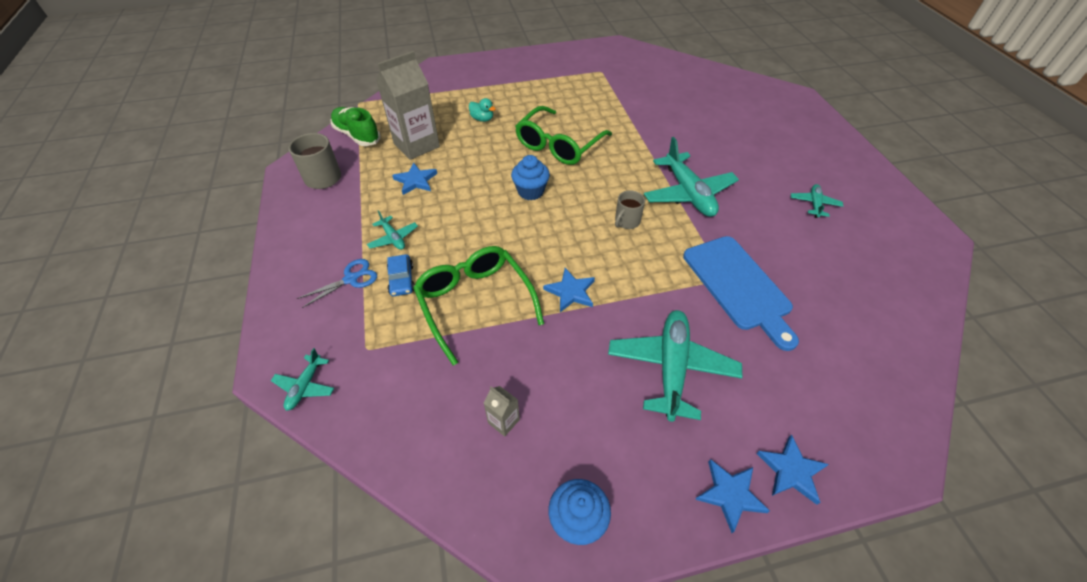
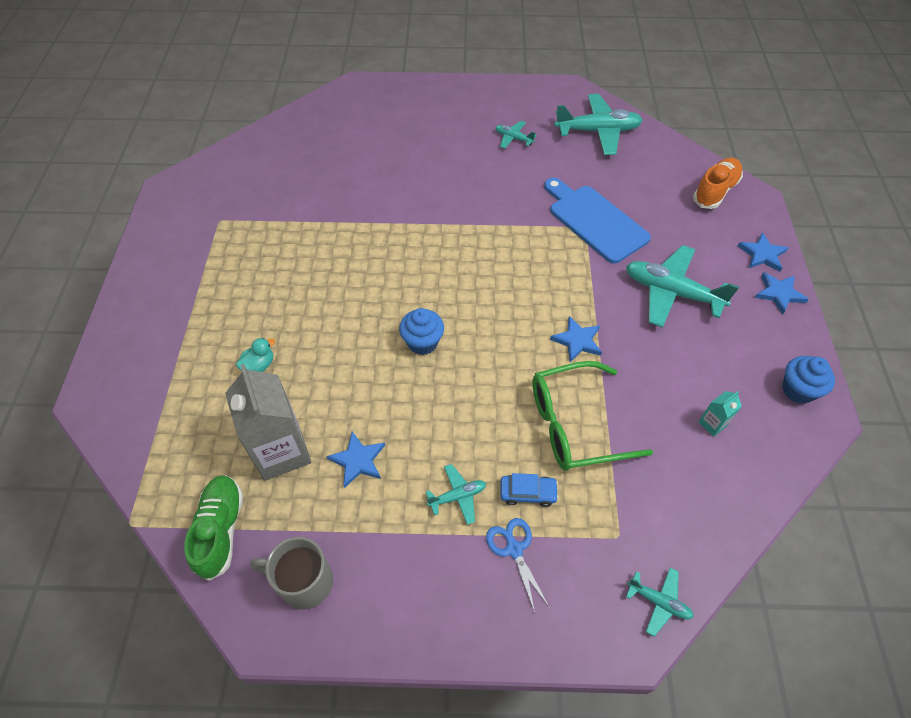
camera: 75 degrees left, 5 degrees up
(357, 135) = (221, 530): green shoe -> green shoe turned 120 degrees clockwise
(503, 421) = (712, 424): grey carton -> turquoise carton
(558, 145) = (350, 298): green glasses -> none
(626, 221) = (496, 272): grey mug -> none
(688, 193) = (471, 214): turquoise plane -> turquoise plane (598, 131)
(738, 286) = (595, 221): blue cutting board -> blue cutting board turned 120 degrees counterclockwise
(874, 405) = (715, 191): none -> orange shoe

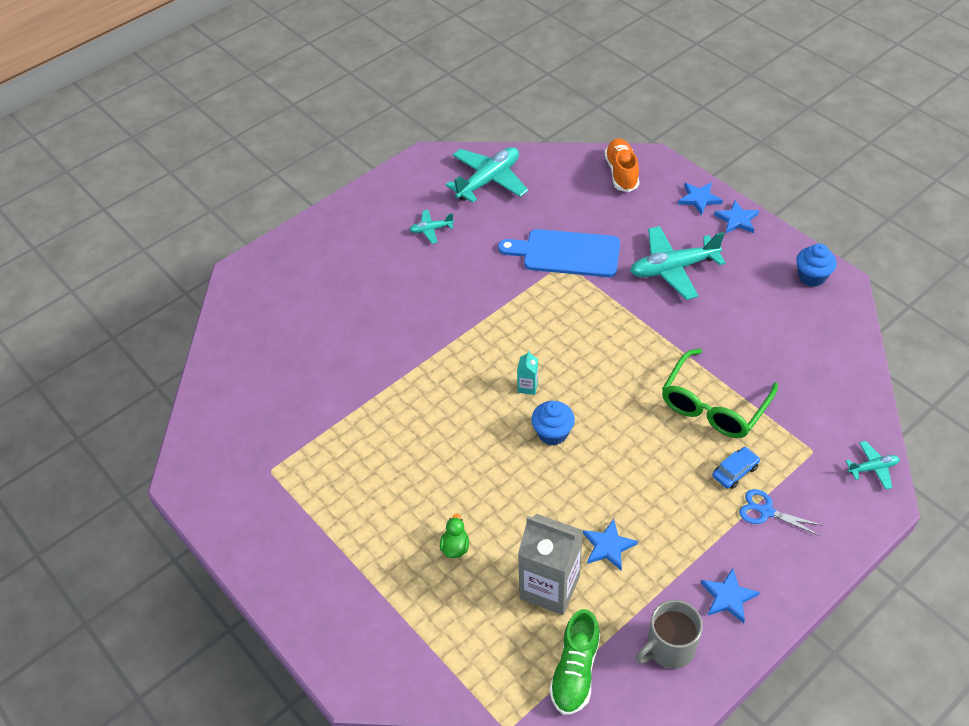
camera: 40 degrees left, 5 degrees down
(221, 530) = (575, 671): green shoe -> green shoe turned 120 degrees counterclockwise
(259, 365) = (455, 547): turquoise duck -> green duck
(457, 496) = (697, 511): turquoise plane -> none
(577, 341) = (652, 349): blue star -> blue star (728, 597)
(712, 424) = (789, 337): turquoise carton -> turquoise carton (527, 386)

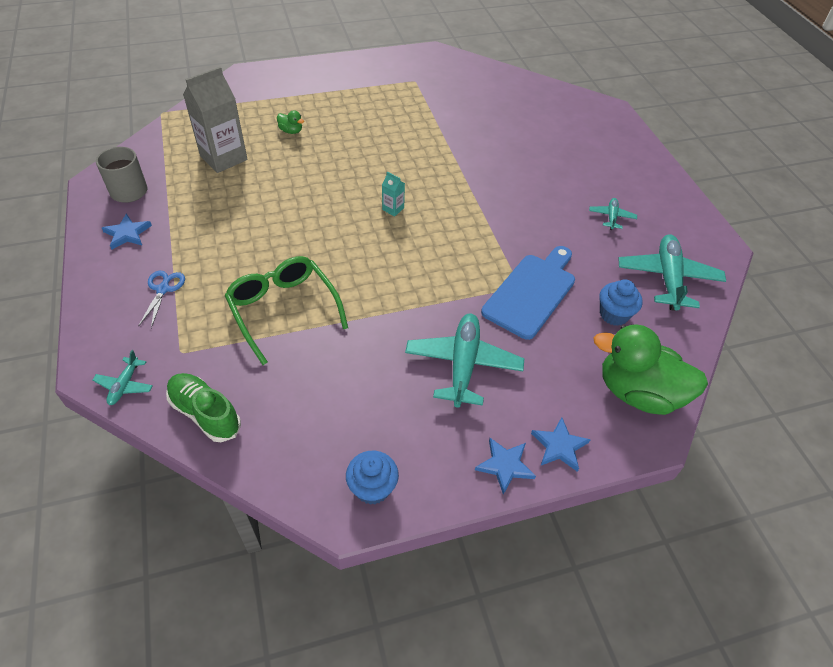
camera: 110 degrees right, 0 degrees up
(488, 180) = (668, 278): turquoise plane -> turquoise plane turned 150 degrees counterclockwise
(552, 433) = (339, 205): blue cupcake -> blue cupcake (614, 314)
(575, 671) = (162, 147): green shoe -> green shoe (205, 413)
(608, 546) = (223, 194): blue star -> none
(621, 173) = (638, 393): orange shoe -> green duck
(735, 471) = (212, 289): blue car -> none
(766, 511) = (163, 289): blue scissors -> blue scissors turned 45 degrees counterclockwise

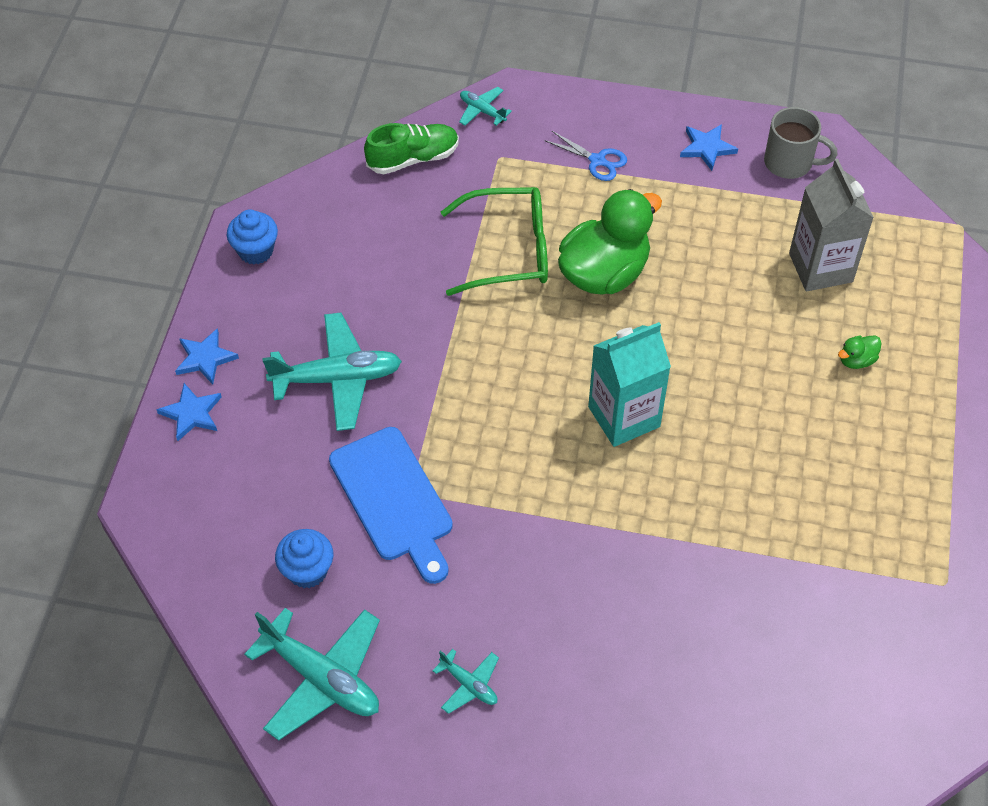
camera: 120 degrees right, 5 degrees up
(393, 209) = (624, 417): turquoise carton -> turquoise carton, size x2.30
(463, 364) = (337, 379): turquoise plane -> turquoise plane turned 45 degrees counterclockwise
(638, 393) = (196, 524): green duck -> green duck (604, 273)

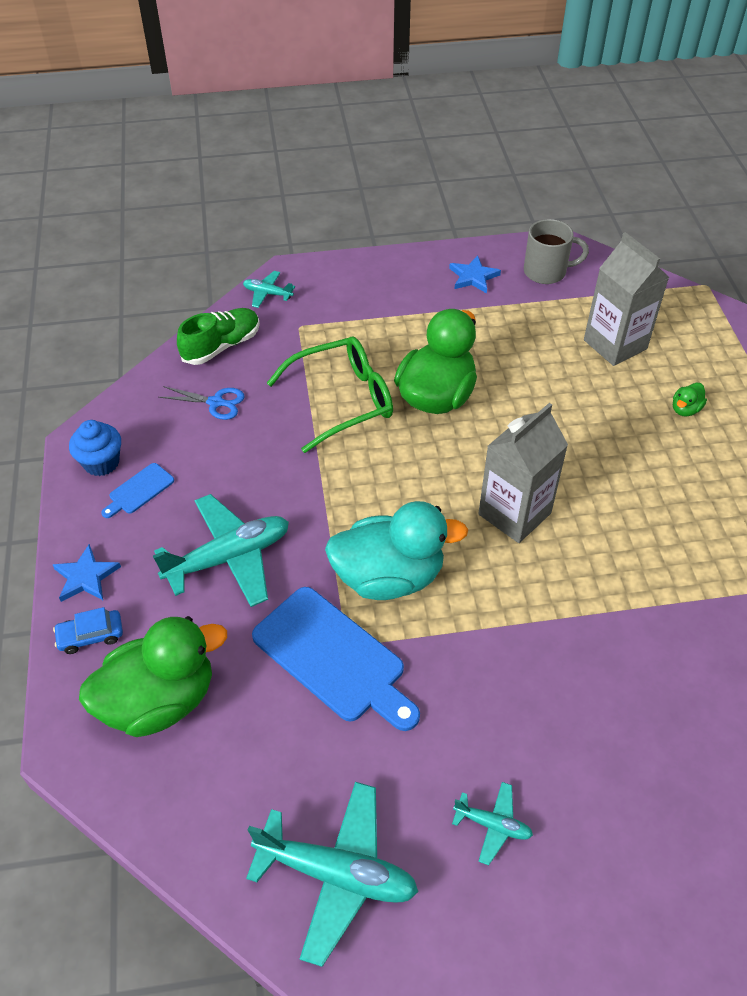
camera: 20 degrees left, 5 degrees down
(191, 413) = (91, 636): blue star -> blue car
(230, 489) = (159, 700): none -> green duck
(280, 289) = (139, 490): none -> blue cutting board
(307, 570) = (274, 760): blue cupcake -> none
(476, 441) = (389, 577): none -> turquoise duck
(597, 161) = (386, 308): blue scissors -> blue scissors (216, 402)
(624, 417) = (514, 514): turquoise carton -> grey carton

